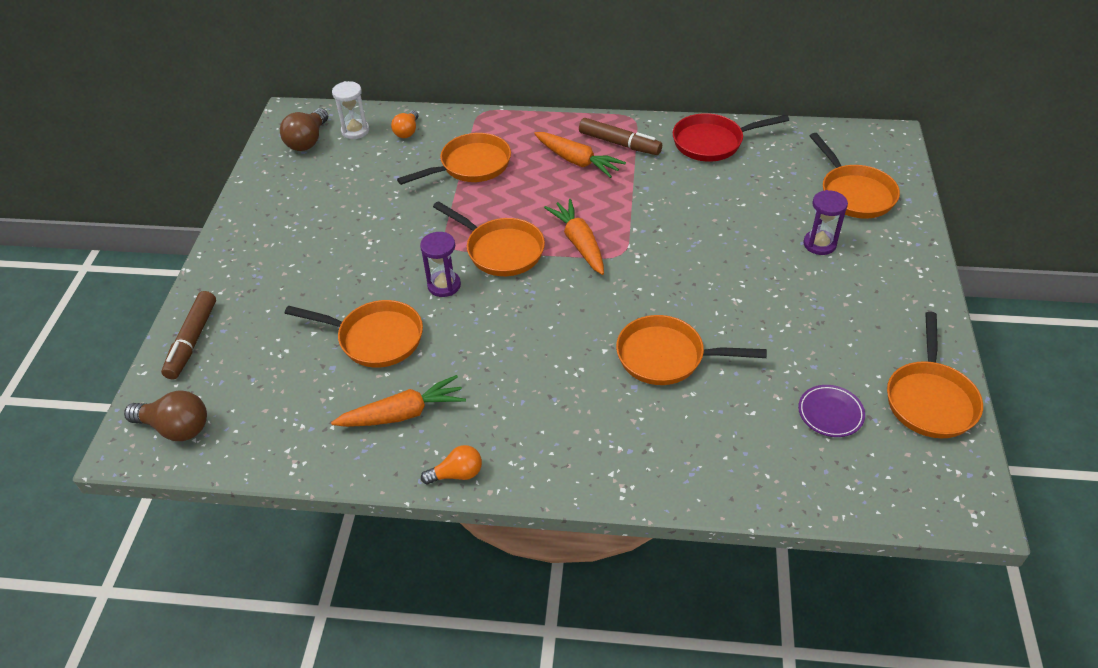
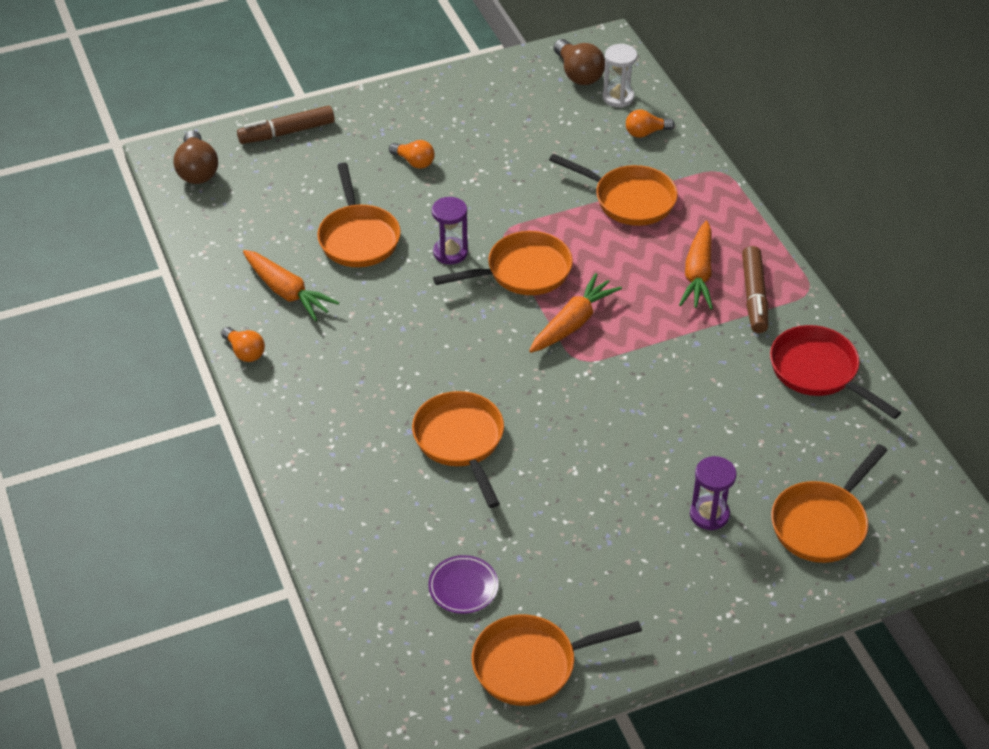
camera: 60 degrees right, 0 degrees up
(308, 141) = (578, 74): brown light bulb -> brown light bulb turned 105 degrees counterclockwise
(315, 269) = (414, 162): none -> orange light bulb
(501, 250) = (523, 271): orange pan -> orange pan turned 120 degrees counterclockwise

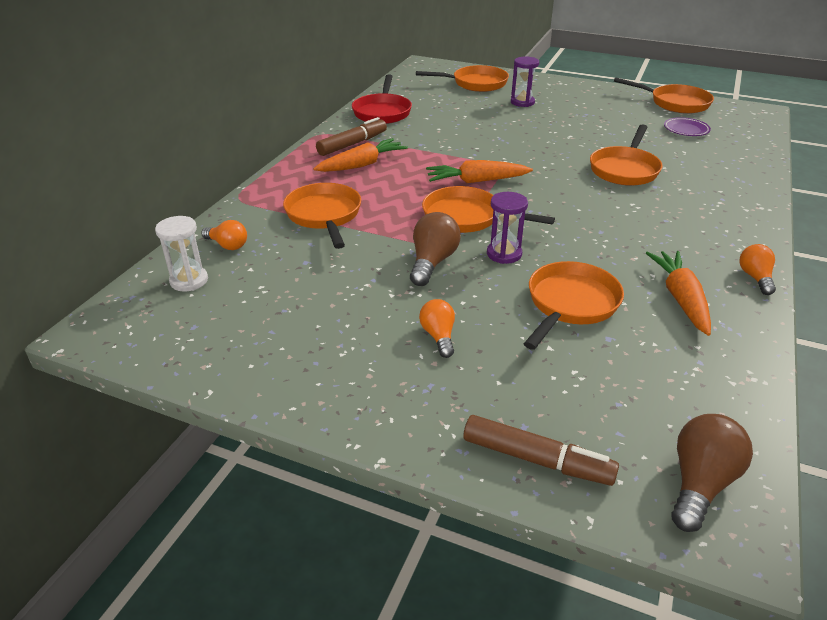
camera: 135 degrees left, 10 degrees down
(578, 74) = (173, 320): brown light bulb -> brown light bulb (432, 262)

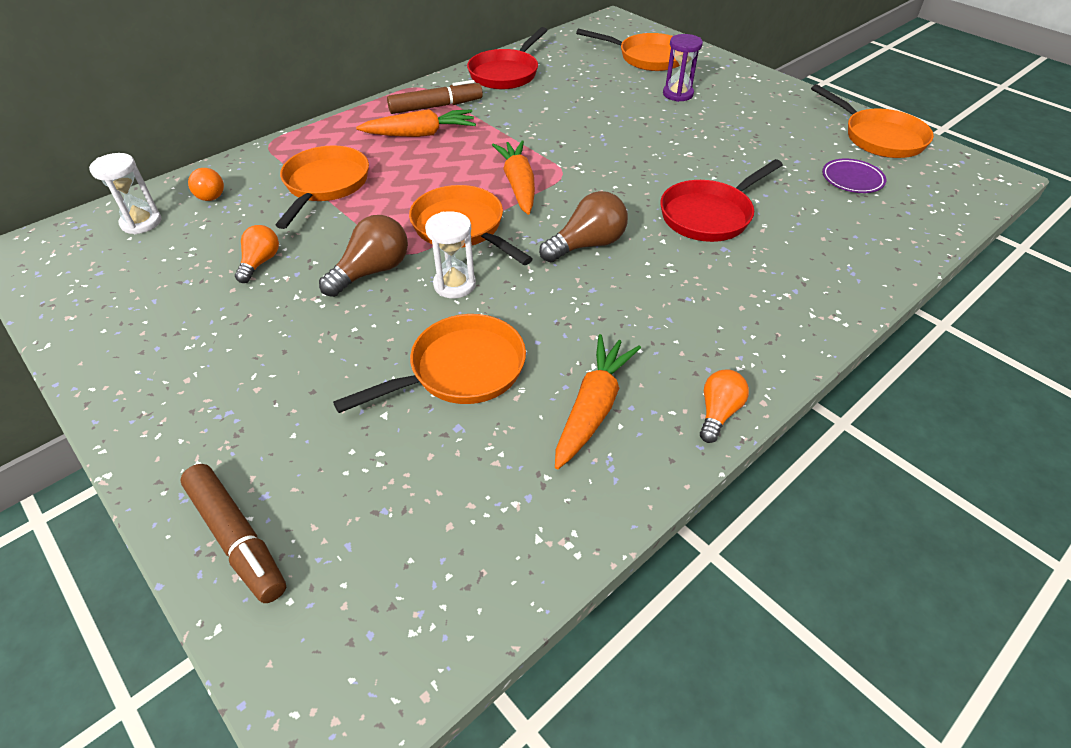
camera: 25 degrees right, 10 degrees up
(438, 336) = (291, 360): orange light bulb -> orange light bulb (260, 262)
(476, 181) = (518, 185): orange carrot -> orange carrot turned 60 degrees clockwise
(504, 254) = (454, 285): purple hourglass -> white hourglass
(625, 169) = (709, 215): orange pan -> red pan
(700, 483) = (366, 643): brown light bulb -> brown light bulb (587, 245)

